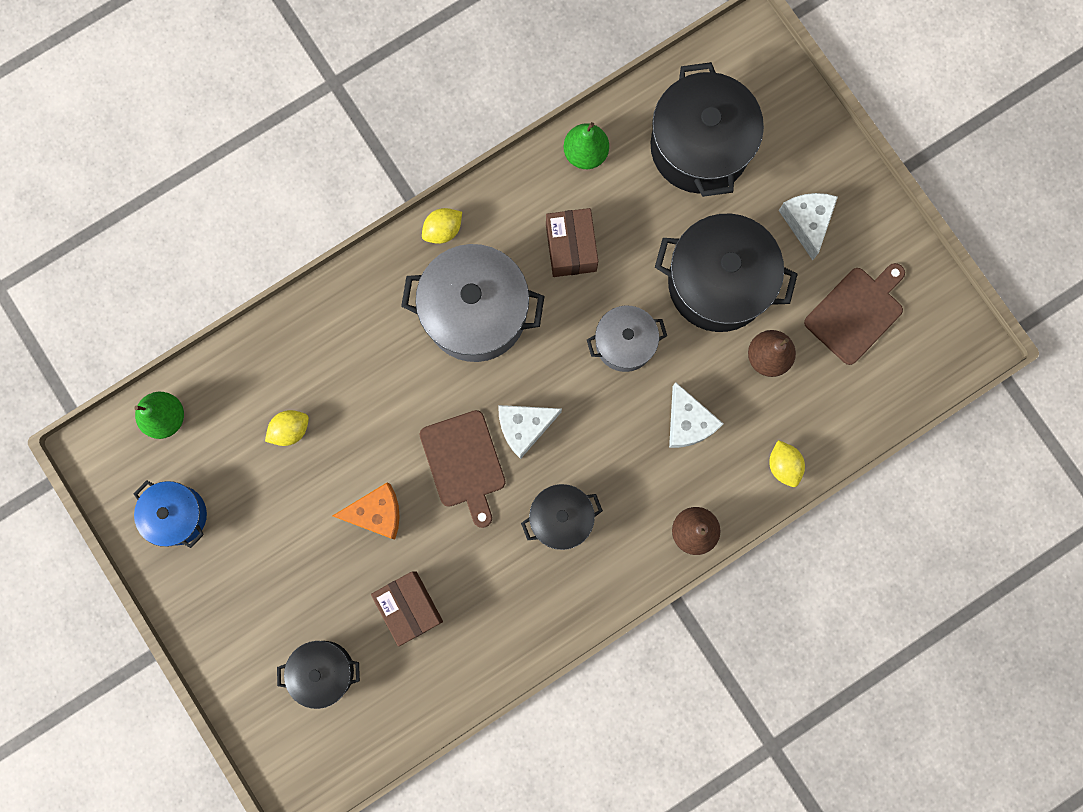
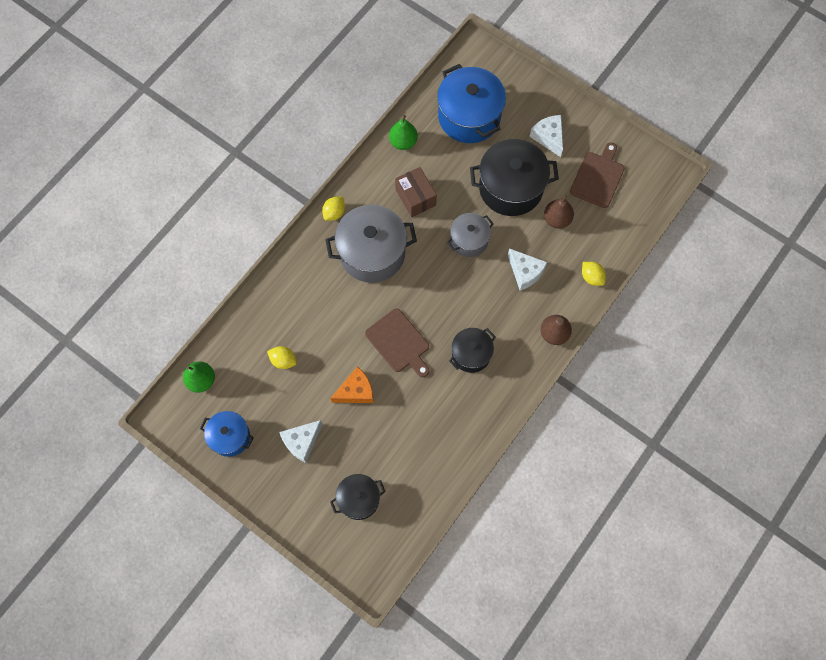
camera: 20 degrees left, 10 degrees down
(290, 430) = (283, 360): yellow lemon -> yellow lemon turned 75 degrees clockwise
(409, 607) = (398, 440): brown box -> none
(524, 427) = (428, 309): white cheese -> white cheese (302, 442)
(699, 147) = (469, 117): black pot -> blue pot

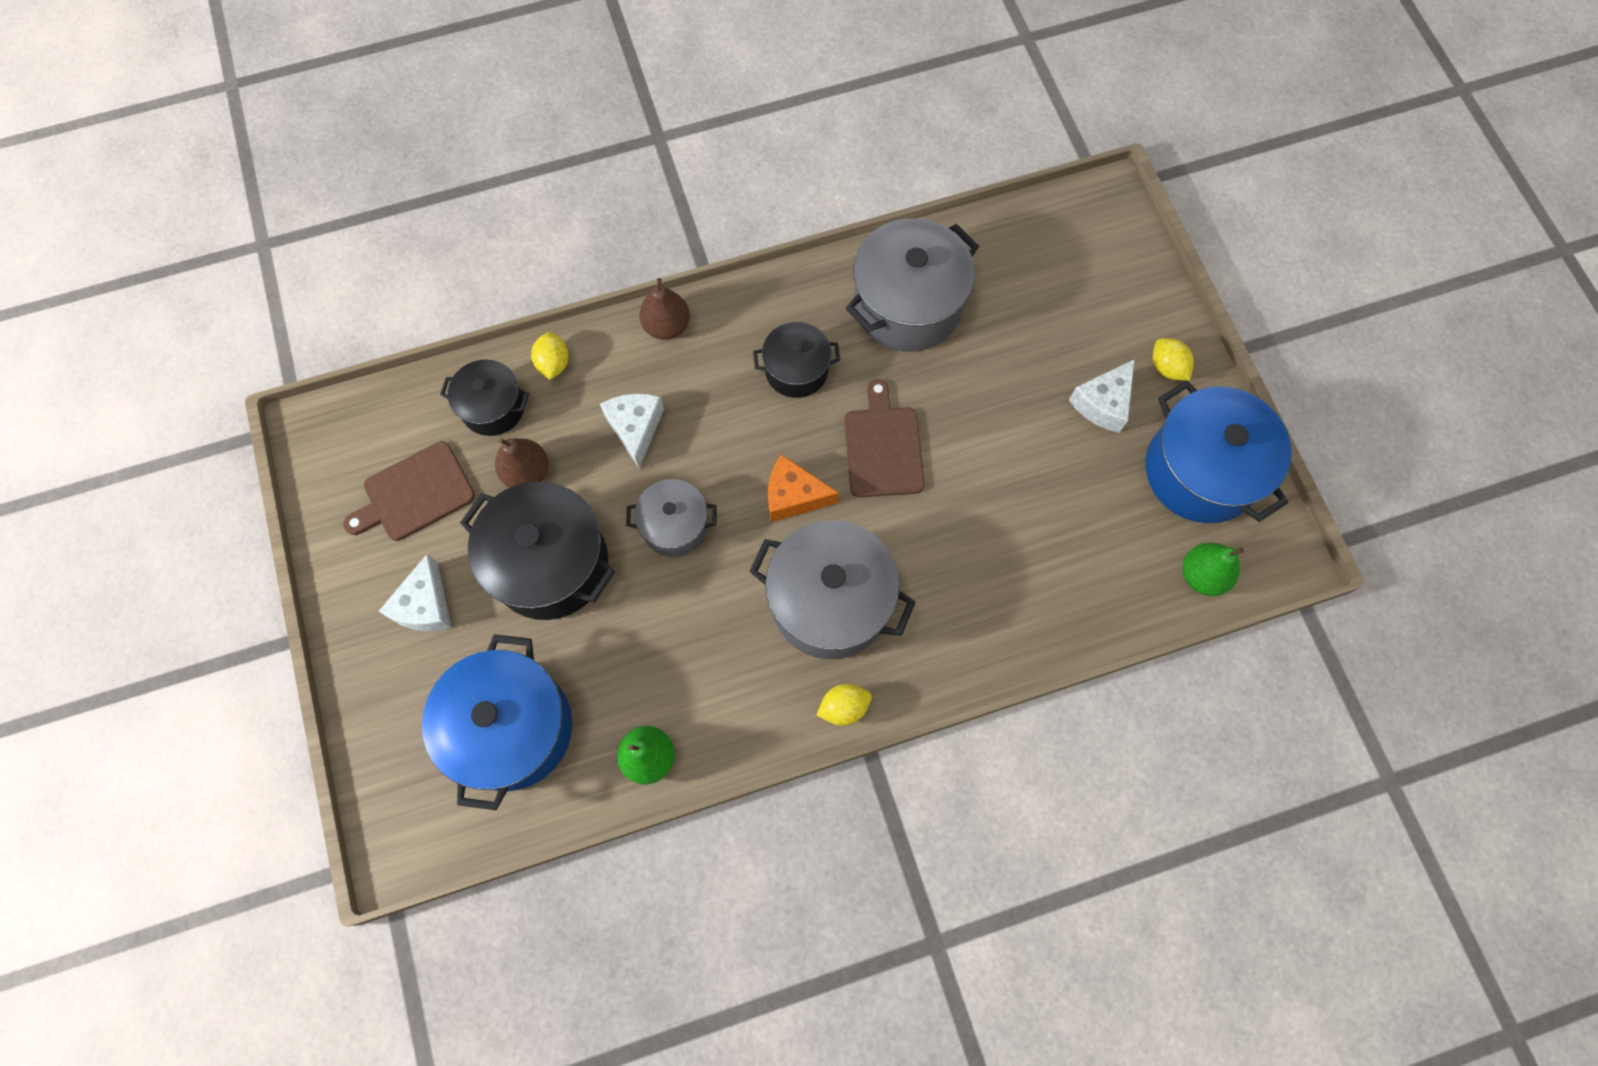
camera: 145 degrees left, 0 degrees up
(230, 437) = (1200, 471): blue pot -> blue pot, size x1.74
(283, 360) = (1064, 527): yellow lemon -> yellow lemon (1167, 367)
(302, 442) = (1103, 403): white cheese -> white cheese turned 135 degrees clockwise
(356, 391) = (986, 421): orange cheese -> orange cheese (794, 496)
(359, 499) = (1069, 291): black pot -> black pot (493, 407)
(415, 197) = (701, 647): brown box -> none
(440, 430) = (907, 305): none -> grey pot

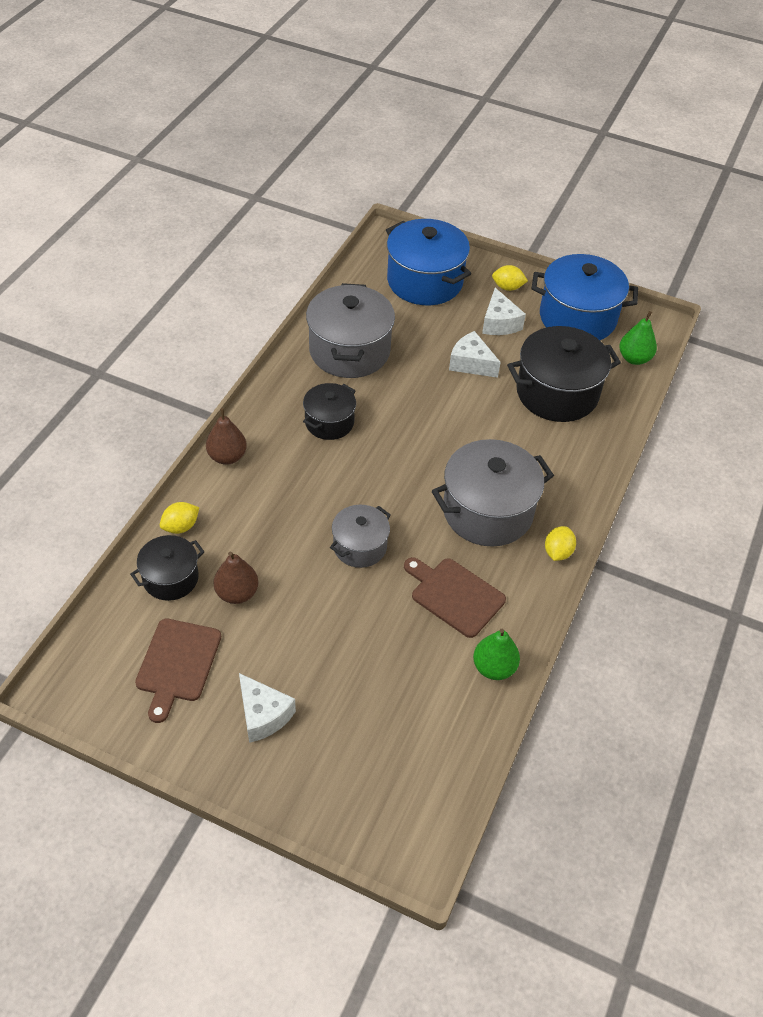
camera: 50 degrees left, 20 degrees down
(512, 728) = (400, 727): blue pot -> blue pot (425, 281)
(550, 564) = (312, 626): black pot -> black pot (557, 393)
(553, 363) = (181, 526): yellow lemon -> yellow lemon turned 75 degrees counterclockwise
(635, 428) = (274, 519): white cheese -> white cheese (471, 363)
(794, 496) = (405, 480): orange cheese -> none
(883, 447) = (421, 422): brown cutting board -> brown cutting board (454, 595)

